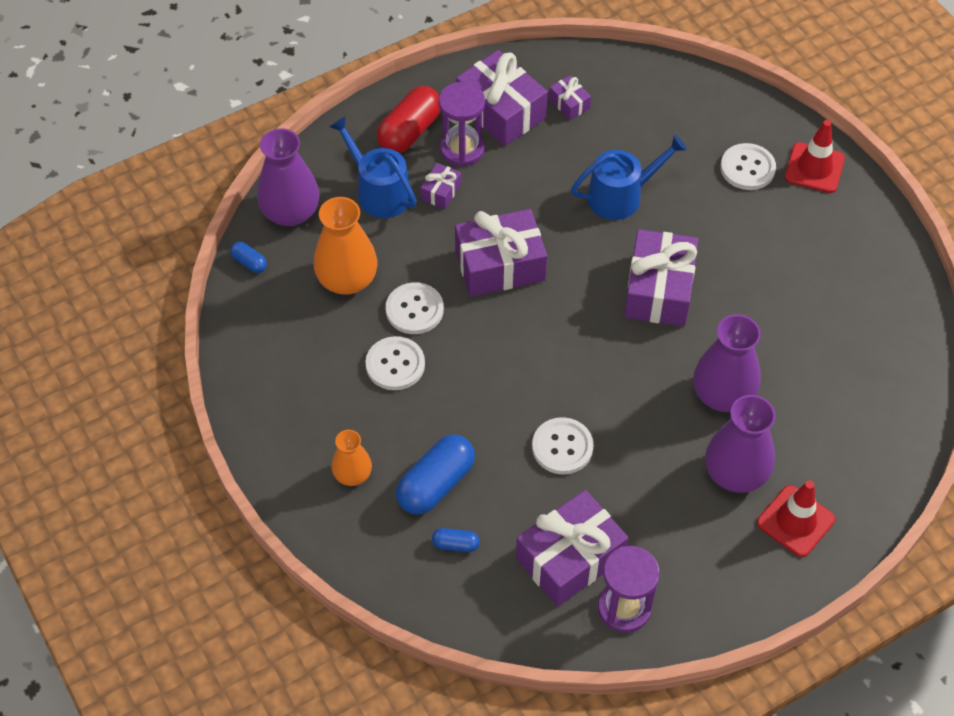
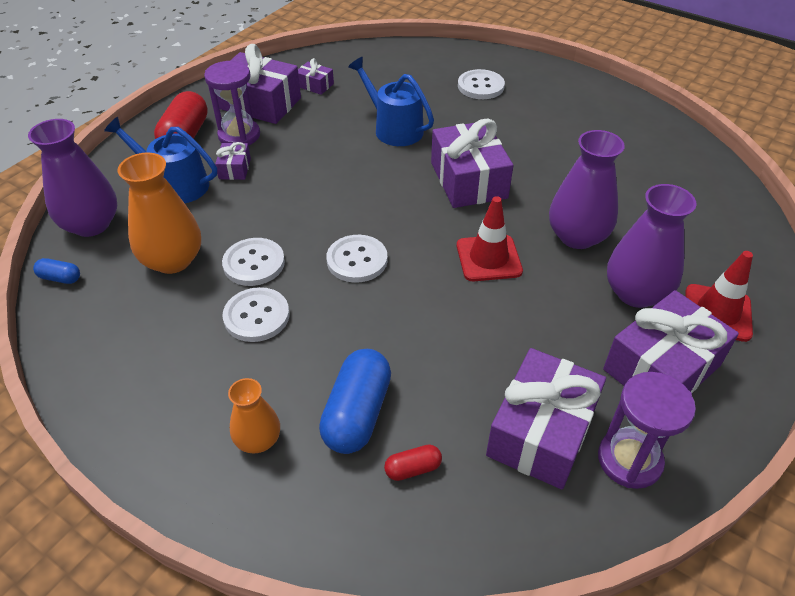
camera: 25 degrees left, 10 degrees down
(455, 544) = (413, 469): blue capsule -> red capsule
(500, 265) = (318, 204): purple gift -> purple gift (661, 368)
(562, 447) = (465, 329): white button -> white button (357, 260)
(621, 196) = (394, 129): blue watering can -> blue watering can turned 90 degrees counterclockwise
(814, 168) = (529, 73): red traffic cone -> red traffic cone (488, 258)

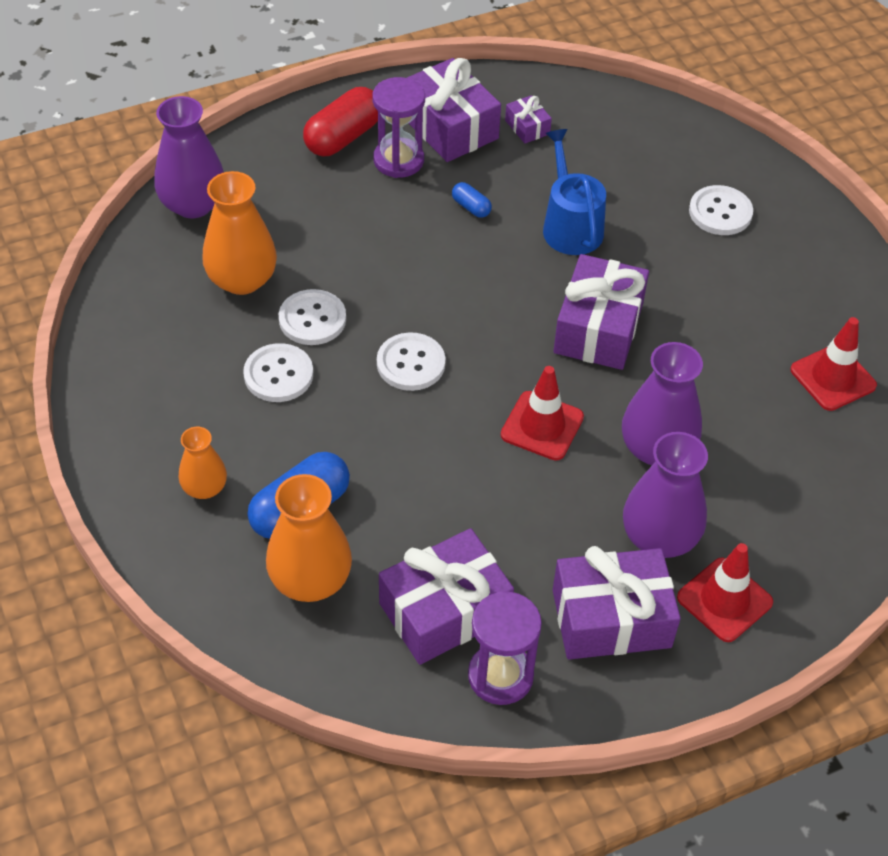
camera: 30 degrees right, 5 degrees up
(60, 278) = (135, 251): blue capsule -> blue capsule (471, 207)
(175, 185) = (296, 194): blue watering can -> none
(235, 168) = (366, 201): purple gift -> none
(413, 469) = (310, 579): red capsule -> orange vase
(636, 147) = (833, 378): none -> red traffic cone

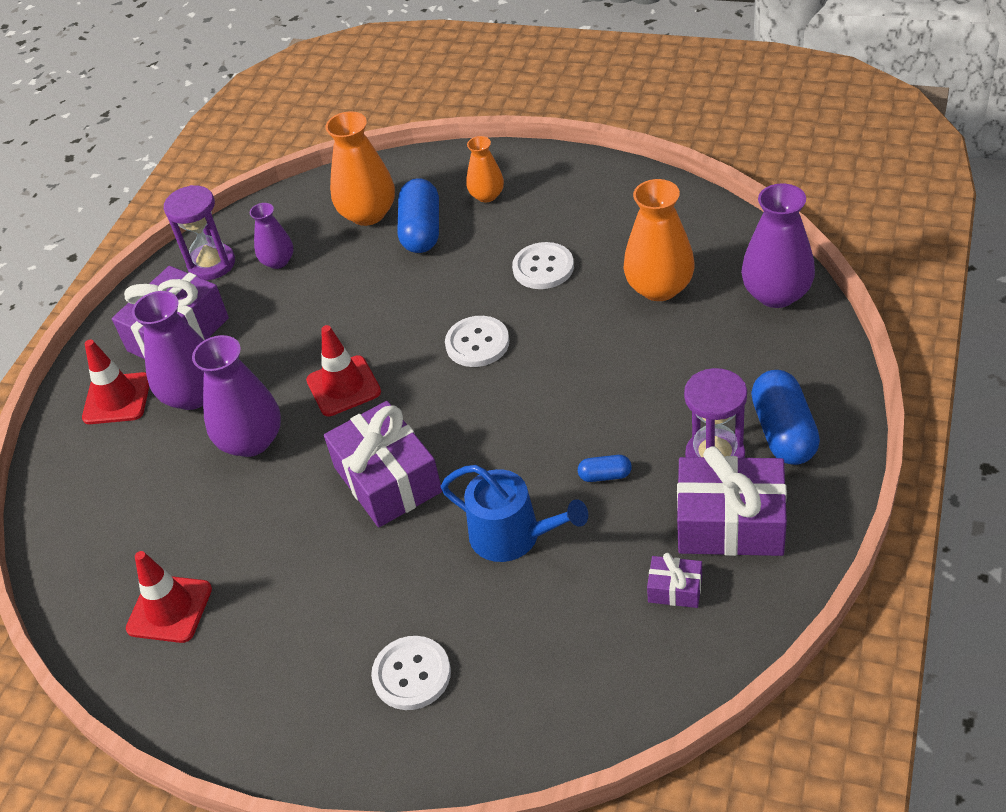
camera: 140 degrees right, 5 degrees down
(312, 319) = (578, 309): white button -> none
(343, 137) = (783, 432): red capsule -> blue capsule
(444, 610) = (278, 261): purple gift -> purple vase

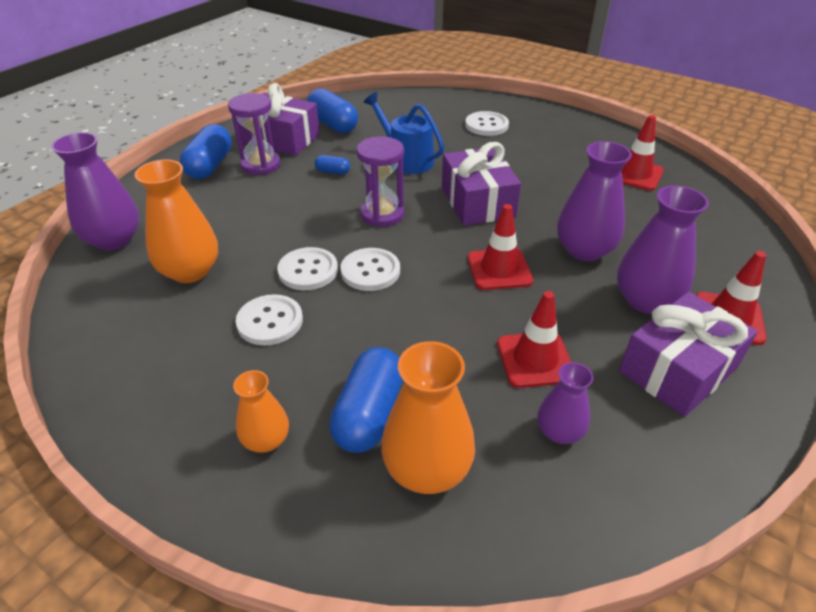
camera: 170 degrees left, 5 degrees down
(211, 264) = (653, 460): purple hourglass -> purple hourglass (382, 214)
(299, 306) = (535, 359): none -> red traffic cone
(541, 324) = (308, 270): none -> white button
(675, 589) = (333, 124): purple gift -> blue capsule

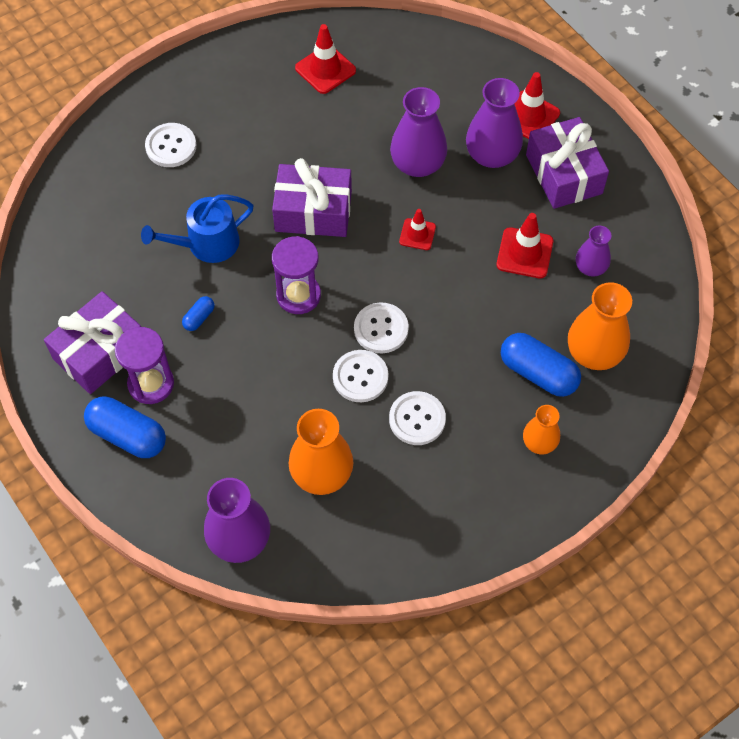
camera: 70 degrees left, 20 degrees up
(333, 124) = (91, 292): blue capsule -> none
(499, 269) = (417, 234): red traffic cone -> red traffic cone, size x0.64

